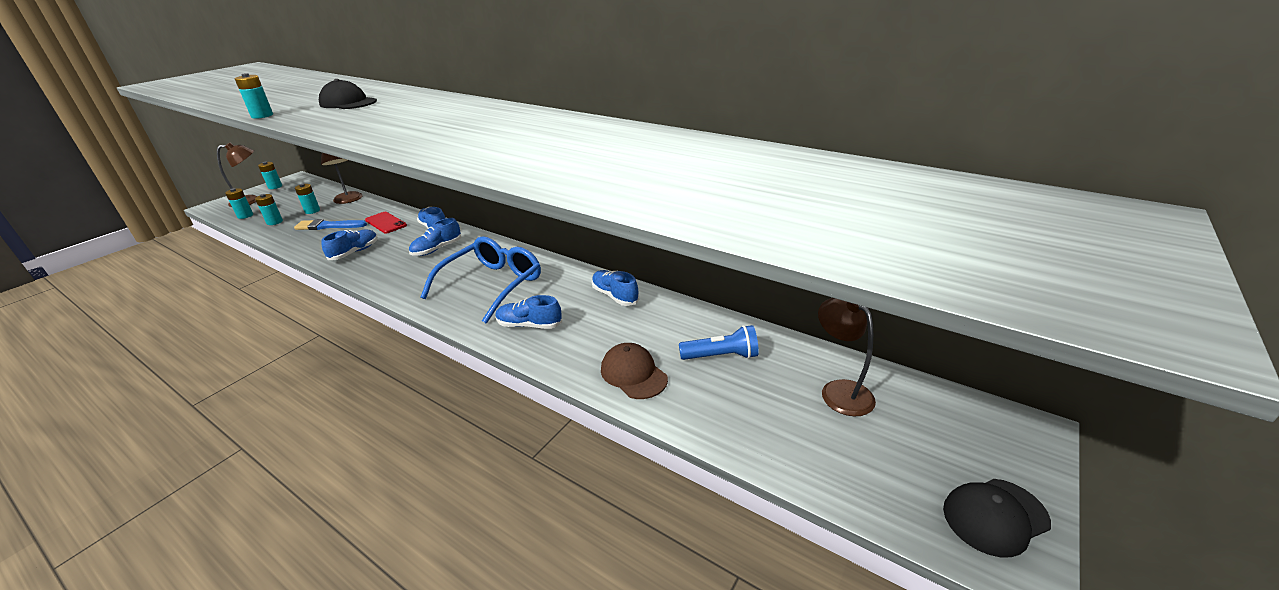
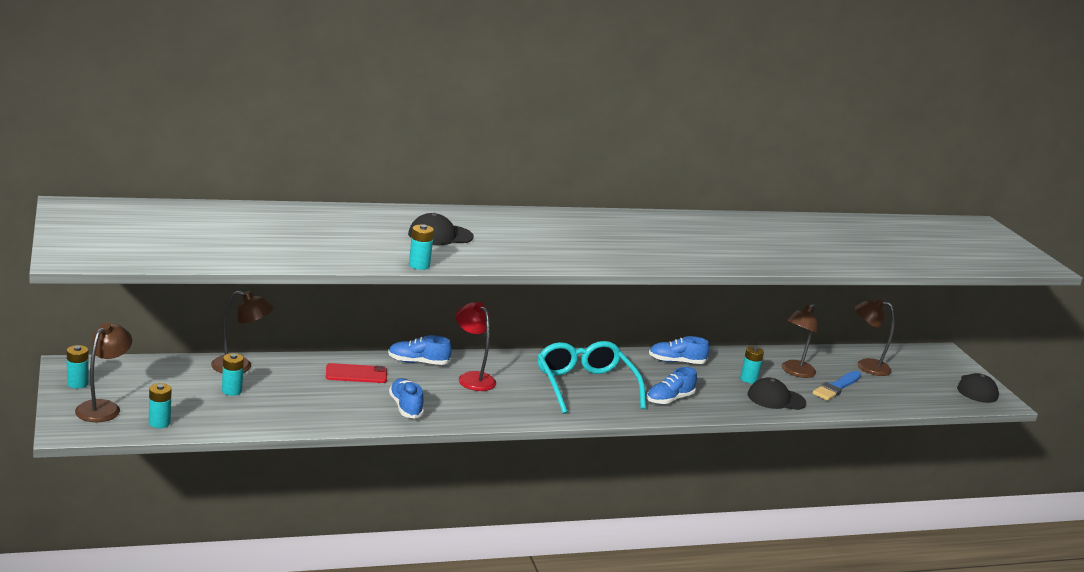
camera: 55 degrees left, 10 degrees down
(274, 222) = (223, 415): turquoise battery -> turquoise battery (748, 379)
(328, 226) = (303, 397): blue brush -> blue brush (836, 387)
(437, 249) = (472, 378): blue shoe -> red lamp
(492, 285) = (585, 386): blue glasses -> turquoise glasses
(633, 374) = (776, 399): brown cap -> black cap
(721, 356) = (794, 372): blue flashlight -> brown lamp

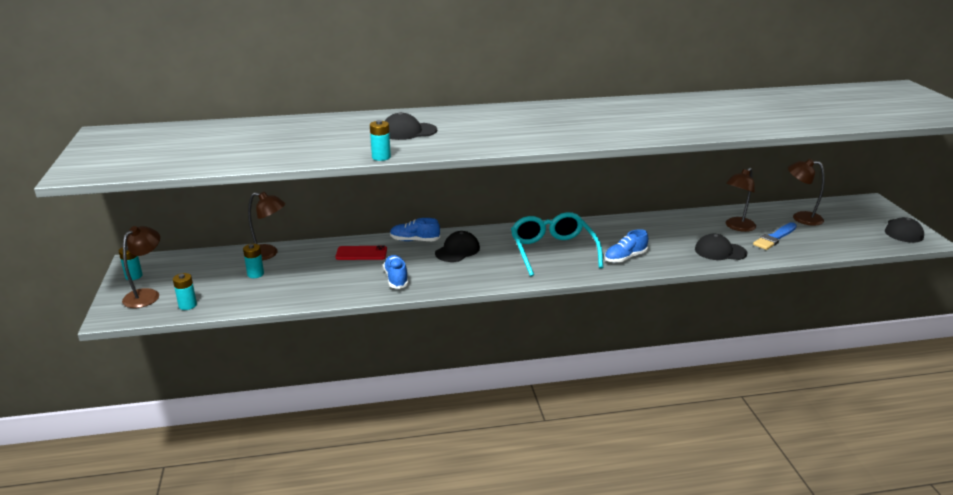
camera: 10 degrees right, 5 degrees up
(472, 378) = (457, 250): red lamp -> black cap
(676, 362) = (633, 225): blue shoe -> none
(748, 379) = (696, 236): turquoise battery -> none

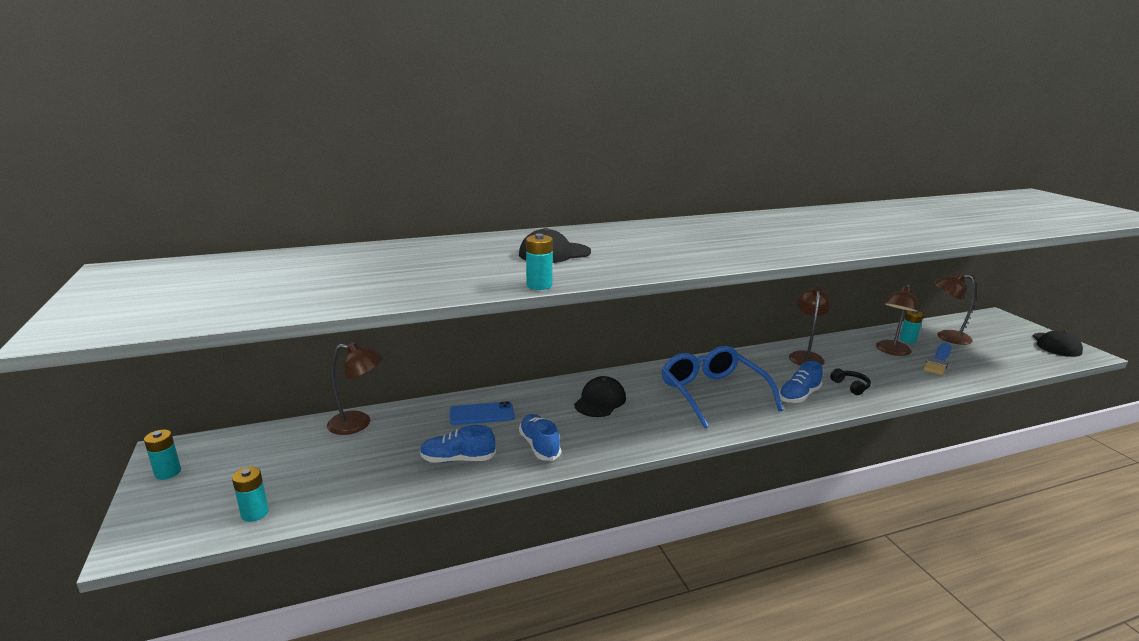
camera: 10 degrees left, 5 degrees down
(147, 295) = (190, 501): brown lamp -> brown lamp (805, 356)
(255, 274) = (347, 455): turquoise battery -> turquoise battery (908, 340)
(361, 253) = (481, 414): red phone -> blue phone
(414, 240) = (542, 392): blue shoe -> blue shoe (457, 459)
(553, 251) = (712, 394): turquoise glasses -> blue glasses
(676, 253) = (850, 386): none -> black headphones
(720, 251) = (895, 380): black cap -> none

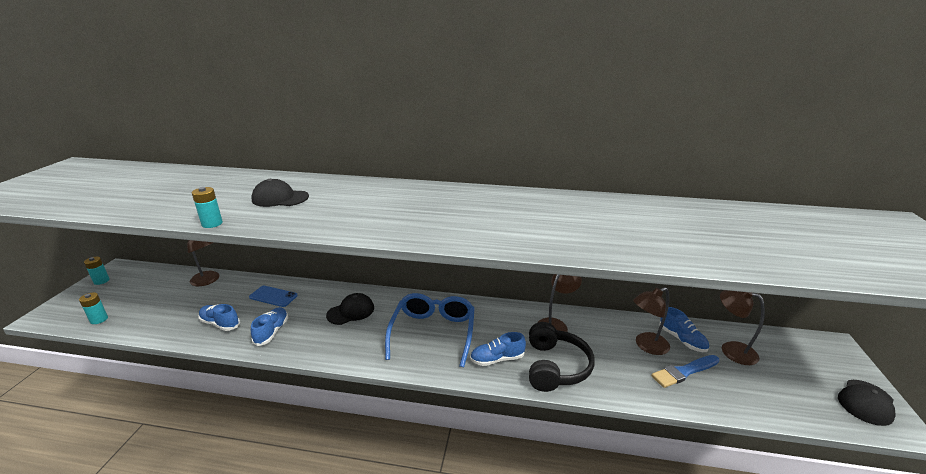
camera: 30 degrees right, 5 degrees up
(850, 386) = (555, 367): black headphones -> black headphones, size x2.21
(908, 340) = (682, 339): turquoise battery -> blue shoe

